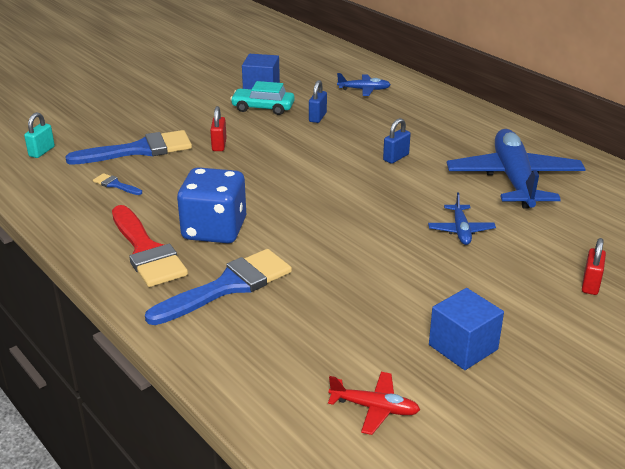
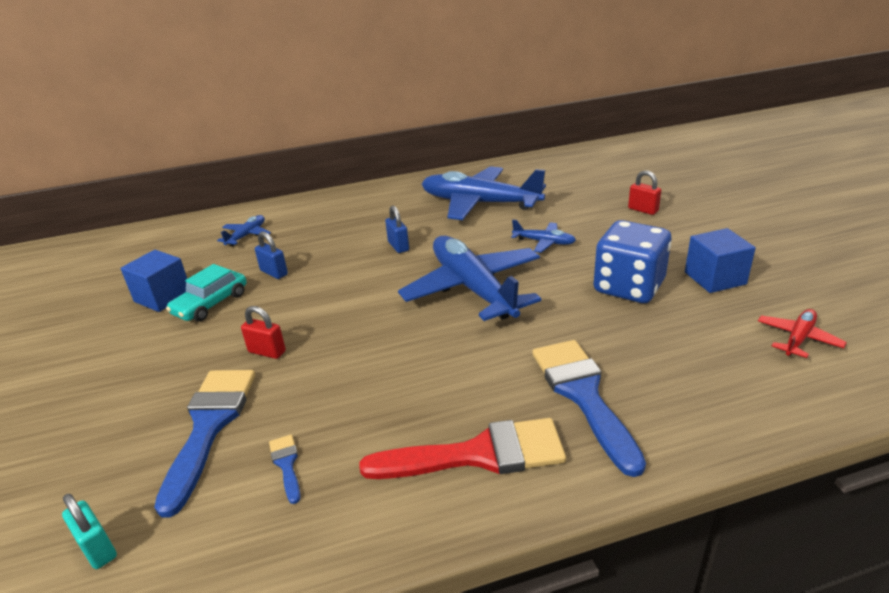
camera: 65 degrees left, 0 degrees up
(115, 185) = (286, 464): blue brush -> blue brush turned 105 degrees clockwise
(214, 230) = (461, 387): blue dice -> blue dice (628, 287)
(350, 208) = (472, 288): none -> blue plane

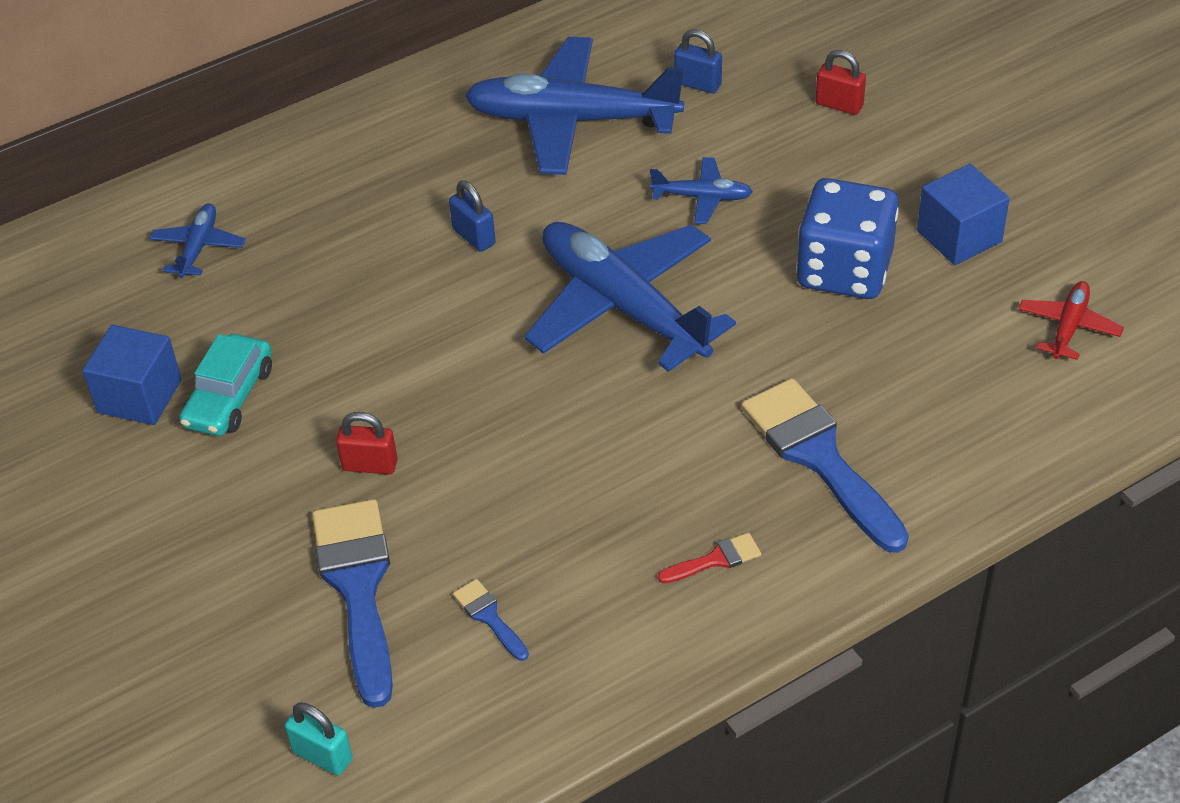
camera: 15 degrees left, 15 degrees up
(274, 273) = (295, 321): blue padlock -> blue padlock (698, 84)
(478, 454) = (715, 559): red brush -> red brush, size x0.44

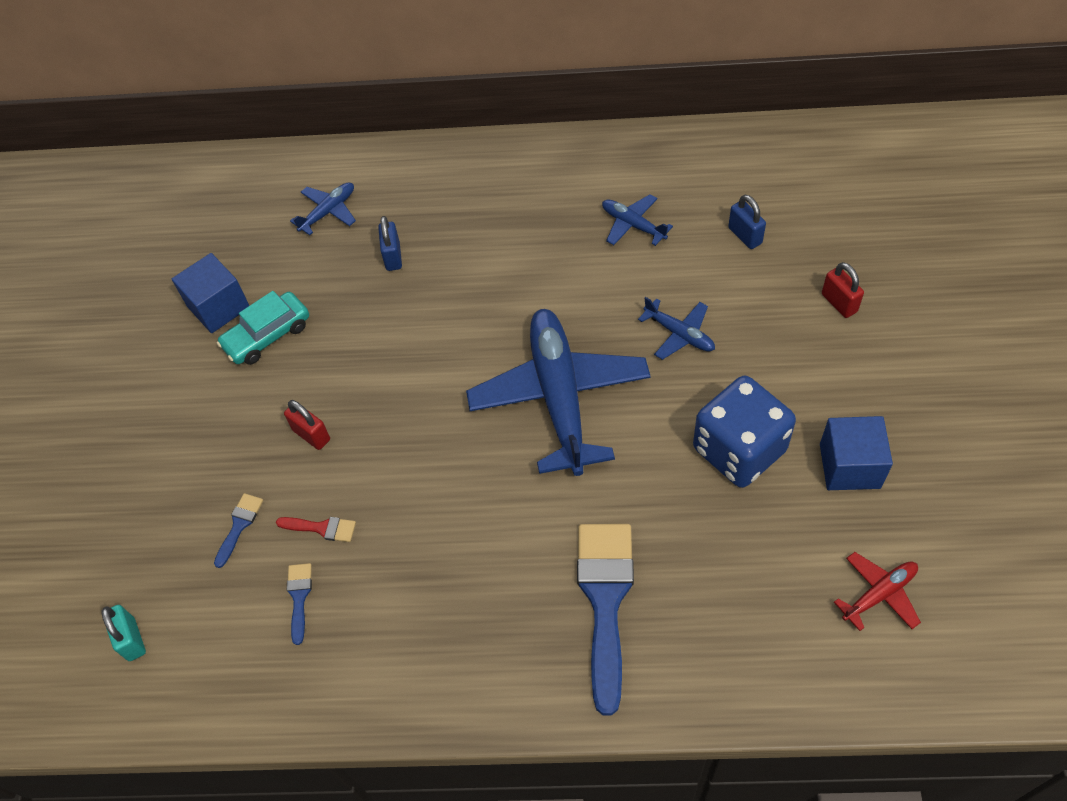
camera: 35 degrees right, 10 degrees up
(358, 588) = (239, 525): blue brush -> blue brush, size x0.44
(474, 237) = (501, 289): blue padlock -> blue padlock (393, 257)
(571, 120) = (632, 225): blue plane -> blue plane, size x0.45
(715, 559) = (473, 642): red brush -> red brush (322, 528)

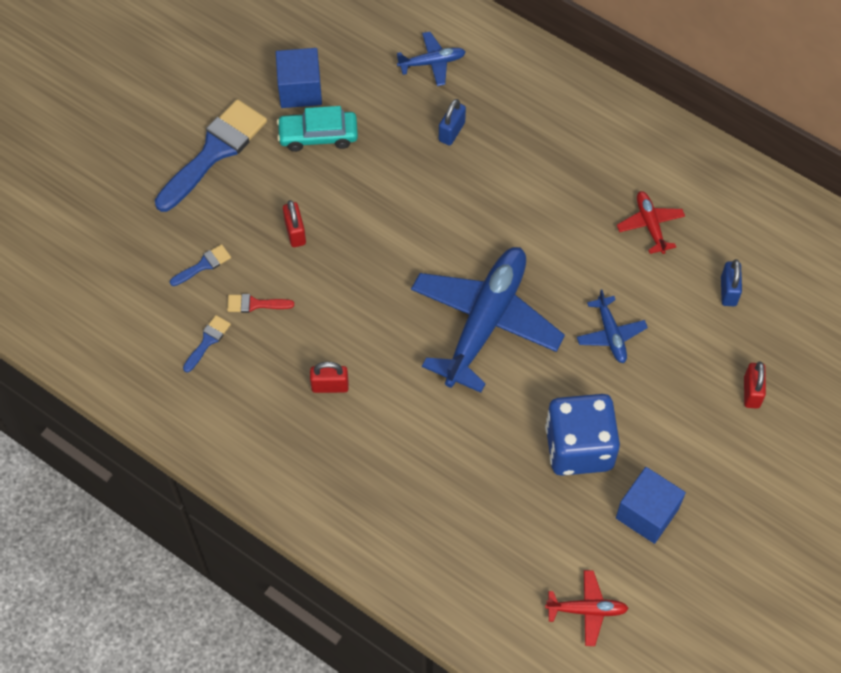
camera: 30 degrees right, 5 degrees up
(132, 639) = (87, 295): turquoise padlock -> none
(322, 528) = (255, 304): red brush -> red brush turned 135 degrees clockwise
(459, 555) = (330, 386): none -> red padlock
(605, 600) = (401, 483): blue brush -> blue brush (215, 151)
(632, 225) = (650, 225): blue plane -> red plane

